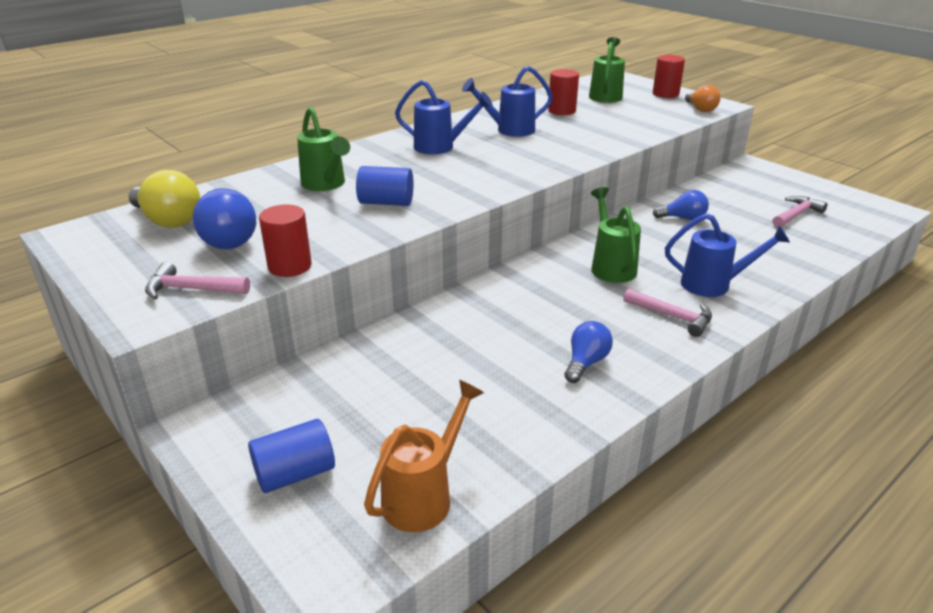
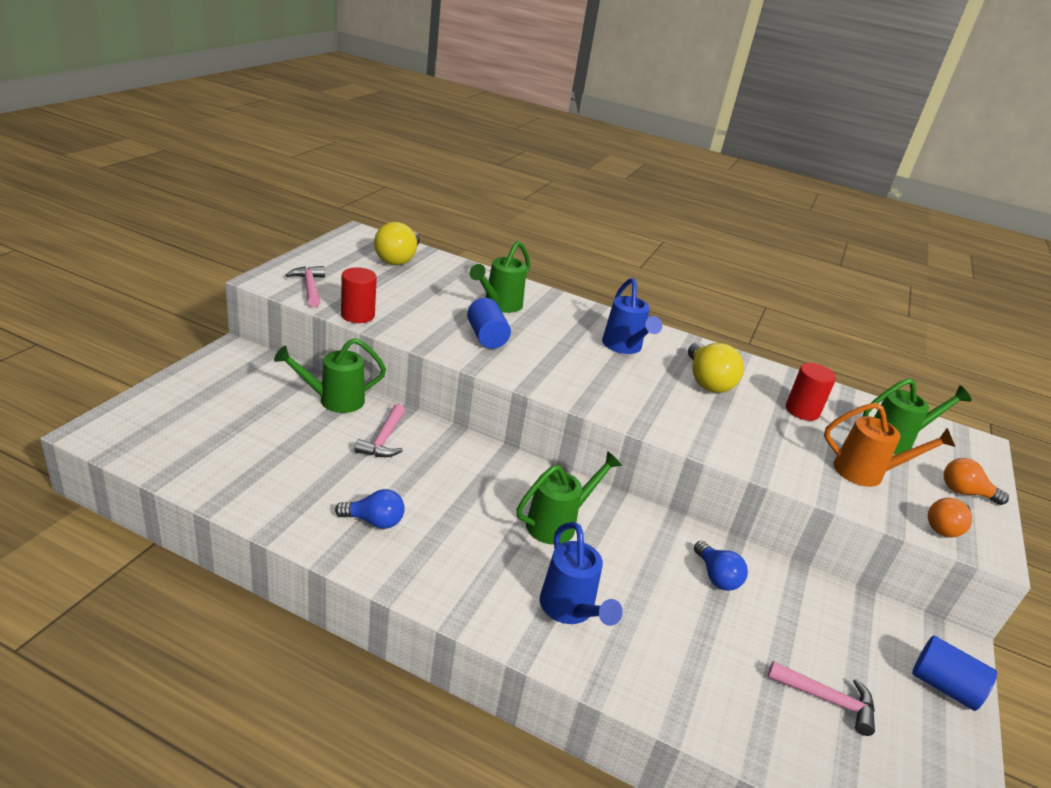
camera: 60 degrees right, 0 degrees up
(232, 239) = (386, 286): blue light bulb -> none
(295, 474) = (195, 399): blue cylinder -> blue cylinder (943, 686)
(363, 356) = (334, 400): none -> green watering can
(424, 496) = (182, 457): orange watering can -> orange watering can (866, 473)
(509, 130) = (707, 381): blue watering can -> yellow light bulb
(665, 94) = (965, 492): red cylinder -> orange light bulb
(673, 317) = (483, 577): pink hammer -> pink hammer (384, 440)

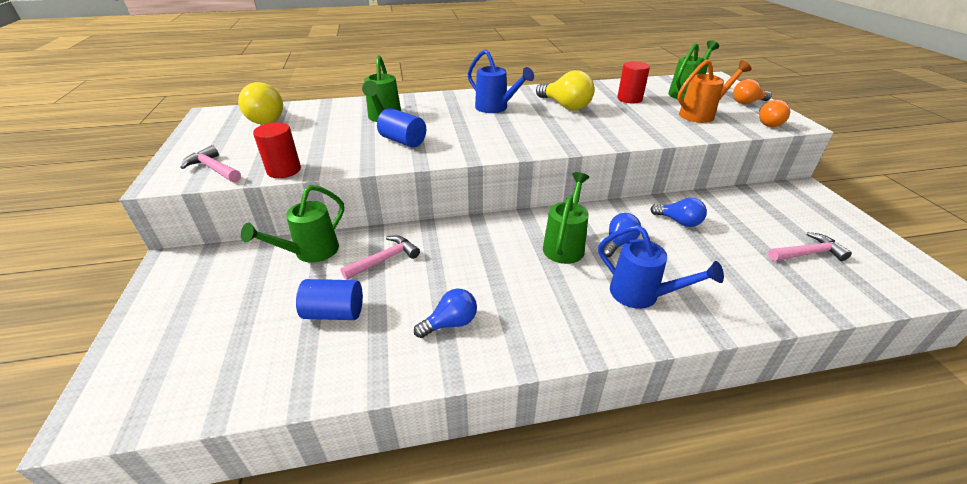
camera: 30 degrees left, 5 degrees up
(384, 440) = (385, 259): pink hammer -> pink hammer turned 105 degrees counterclockwise
(615, 555) = (618, 243): none -> blue light bulb
(943, 686) = (830, 211): blue cylinder -> blue cylinder (334, 313)

